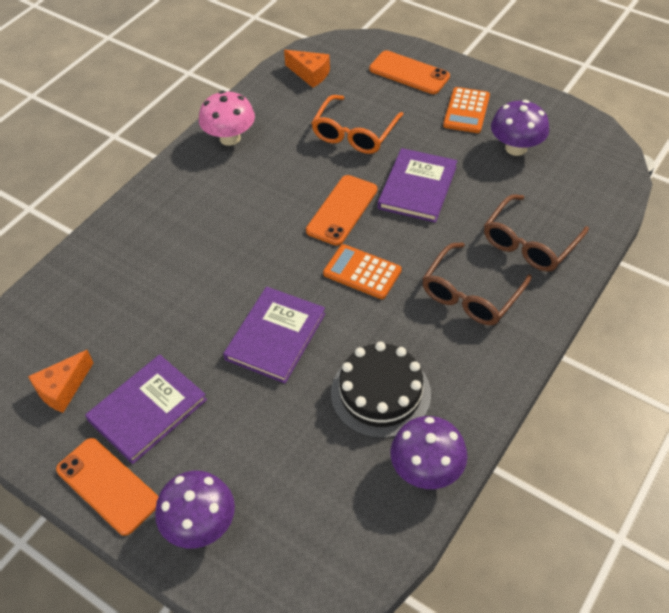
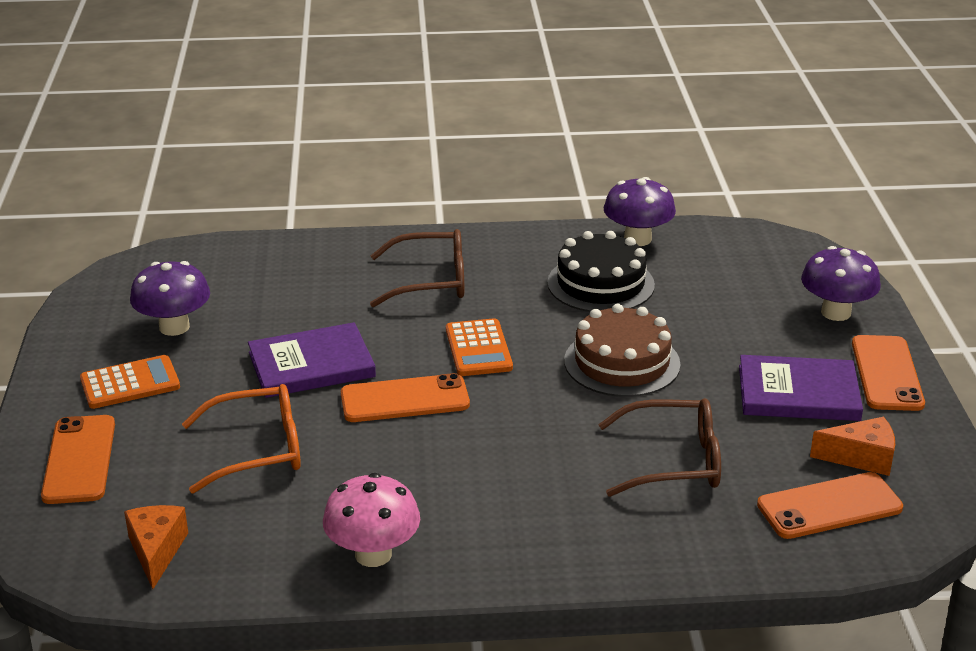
camera: 130 degrees left, 20 degrees down
(51, 336) = (829, 506): none -> orange phone
(275, 336) = (622, 362): purple book -> brown cake
(530, 242) = (323, 273): brown glasses -> brown glasses (672, 461)

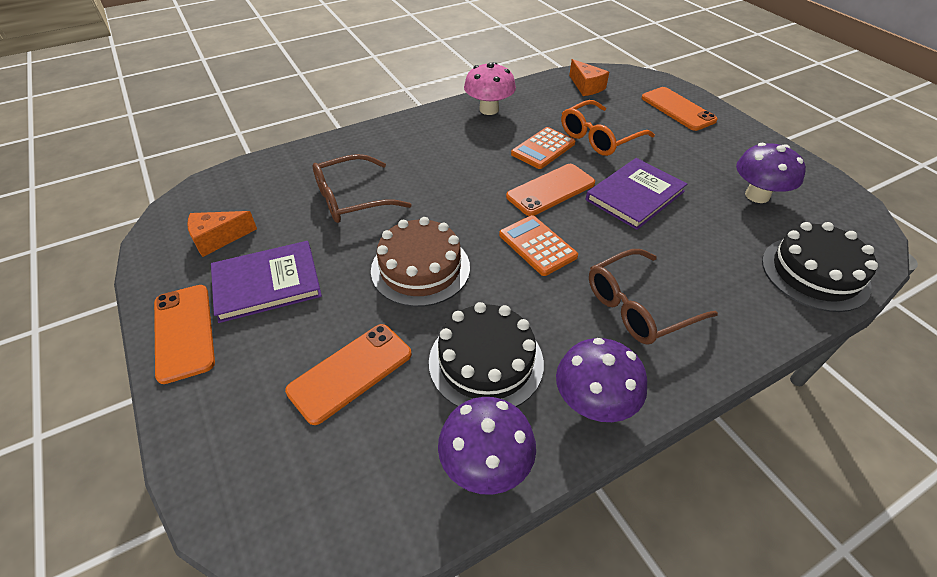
camera: 155 degrees right, 15 degrees up
(130, 383) = (719, 151): orange calculator -> orange calculator (543, 149)
(237, 259) = (814, 273): none -> black cake
(829, 506) = (243, 198): orange phone -> orange phone (350, 372)
(836, 312) = (228, 407): purple mushroom -> purple mushroom (593, 403)

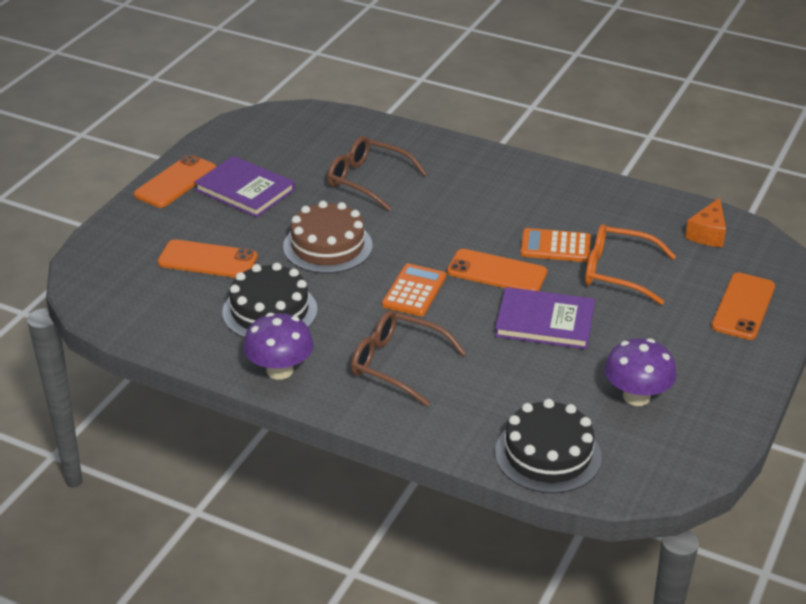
camera: 55 degrees right, 10 degrees down
(218, 239) = (263, 148): orange cheese -> none
(485, 465) = (190, 342): purple mushroom -> none
(489, 109) = (581, 192): pink mushroom -> none

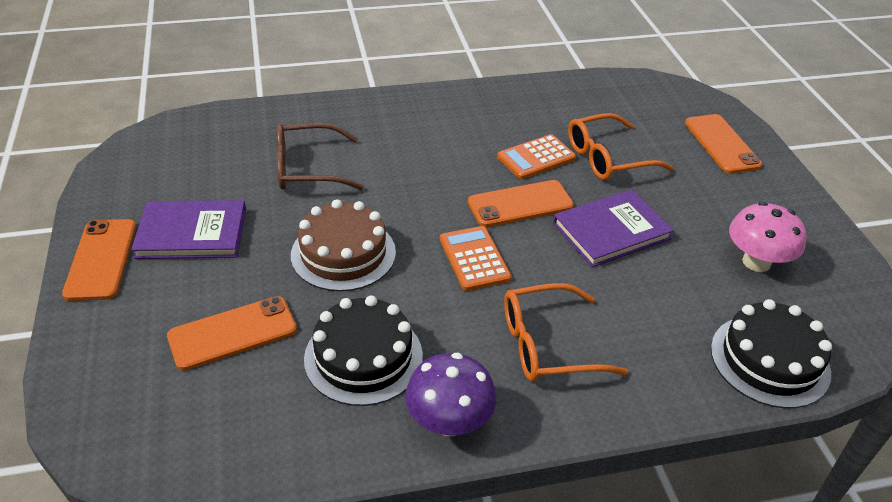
camera: 40 degrees left, 5 degrees up
(398, 364) = (548, 344): brown glasses -> orange glasses
(636, 396) = (756, 262): purple mushroom -> pink mushroom
(707, 234) = (626, 96): orange cheese -> none

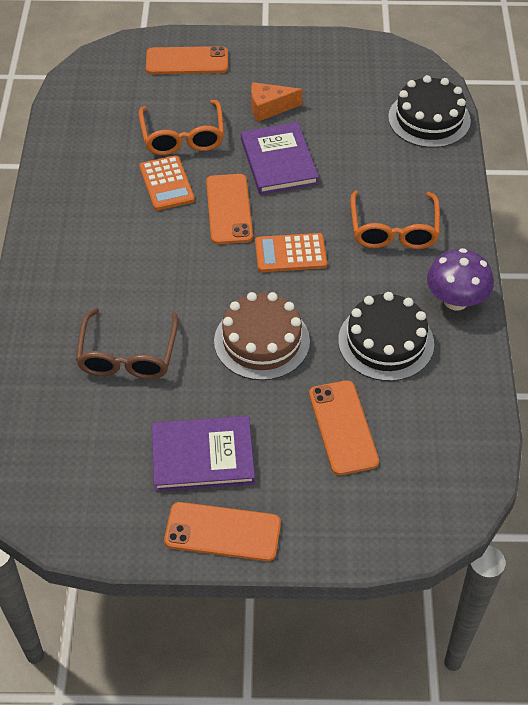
camera: 75 degrees left, 10 degrees up
(192, 233) = (202, 456): purple book -> purple book turned 75 degrees clockwise
(691, 212) = (269, 108): none -> orange cheese
(756, 262) = (334, 92): pink mushroom -> none

